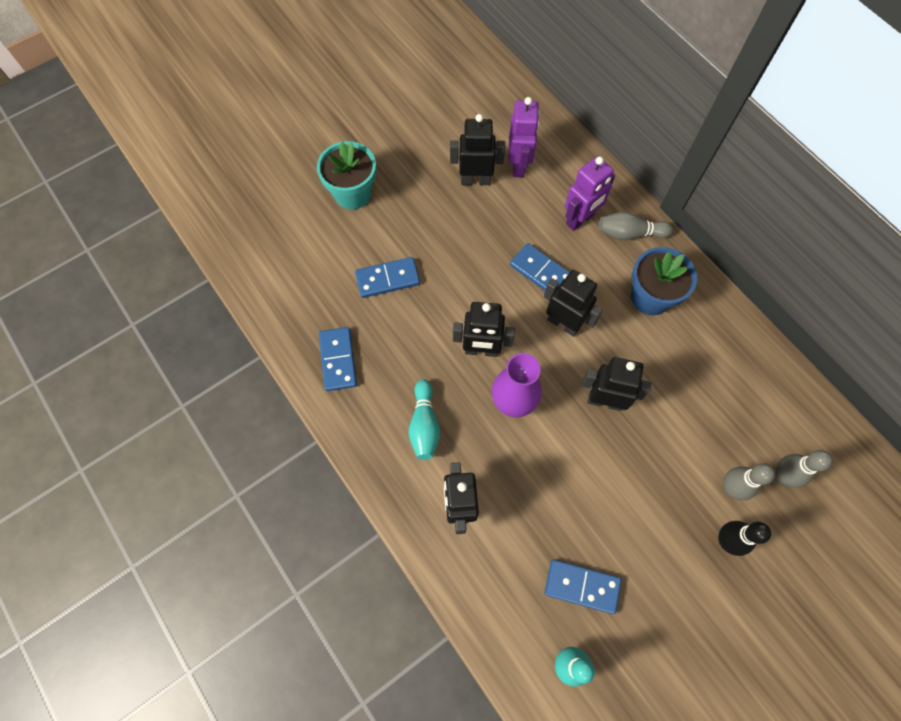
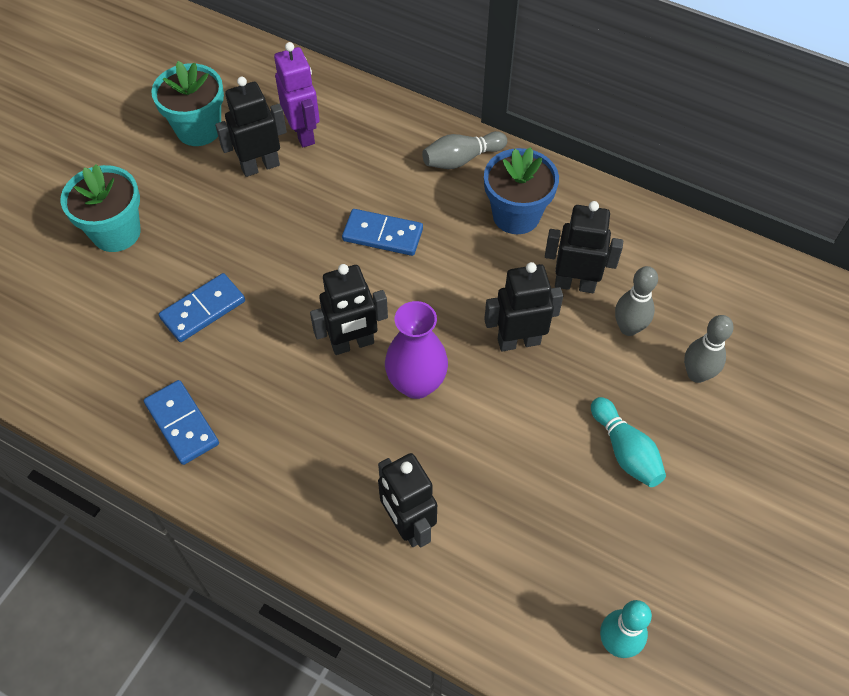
camera: 25 degrees left, 10 degrees down
(424, 425) = (323, 453): turquoise bowling pin -> turquoise bowling pin (625, 450)
(443, 132) = (198, 129): none -> turquoise flower pot
(563, 323) = (434, 278): black robot -> black robot (575, 284)
(580, 219) = (400, 165): purple robot -> none
(582, 586) = (590, 550): blue domino -> none
(726, 541) = (719, 430): black bowling pin -> none
(782, 476) = (742, 339): grey bowling pin -> grey bowling pin (628, 328)

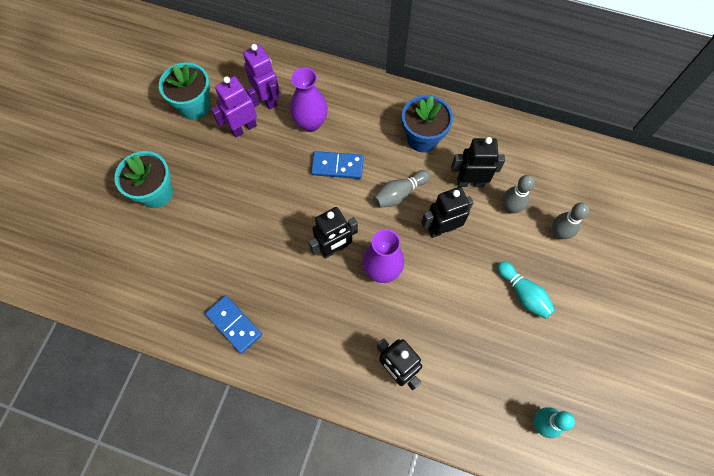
camera: 10 degrees left, 10 degrees up
(203, 309) = (229, 240): blue domino -> none
(260, 166) = (243, 128): black robot -> purple robot
(357, 173) = (310, 123): none -> purple vase
(461, 159) = (378, 102): grey bowling pin -> grey bowling pin (399, 194)

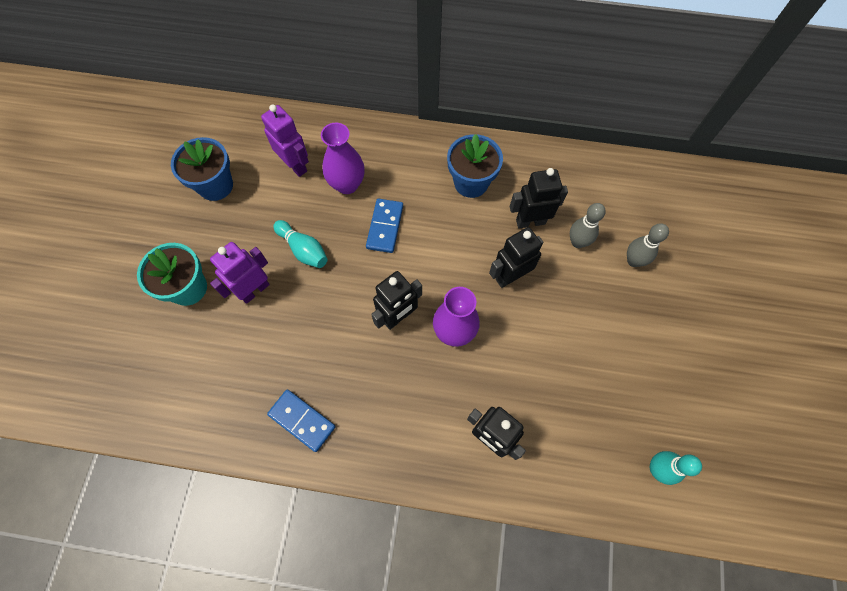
camera: 10 degrees left, 0 degrees up
(195, 106) = (215, 185): turquoise flower pot -> blue flower pot
(243, 128) = (274, 201): purple robot -> purple robot (254, 290)
(337, 166) = (385, 227): blue domino -> blue domino turned 75 degrees counterclockwise
(399, 194) = (458, 246): grey bowling pin -> none
(523, 294) = (610, 331): turquoise bowling pin -> turquoise bowling pin (303, 249)

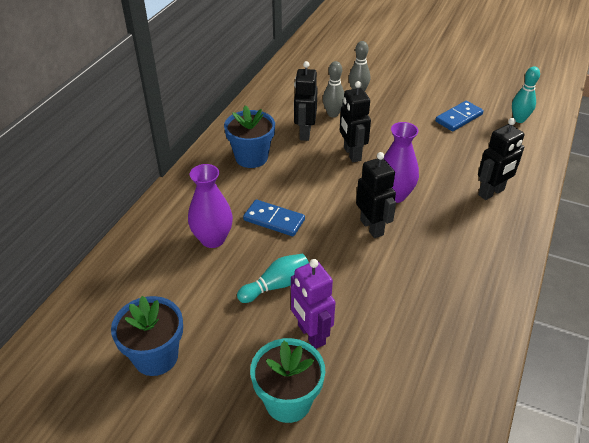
camera: 75 degrees left, 25 degrees down
(295, 165) = (167, 277): purple robot -> none
(302, 420) = (465, 314): blue domino -> blue domino (459, 118)

